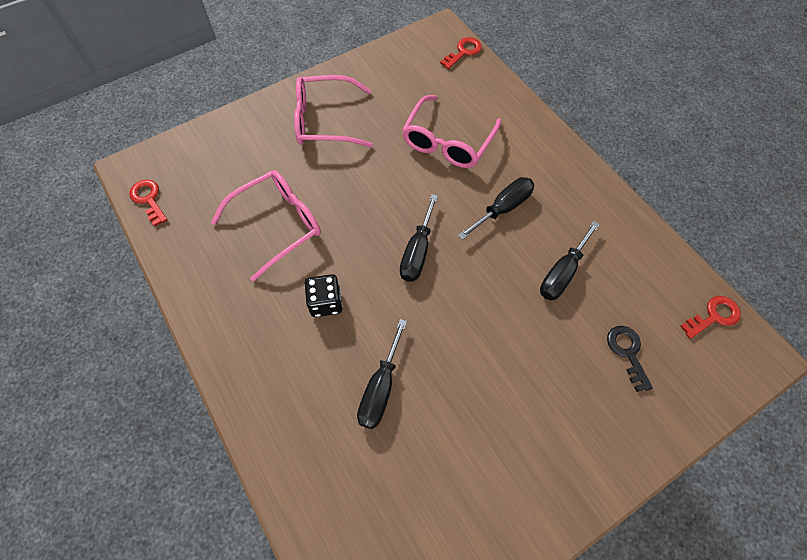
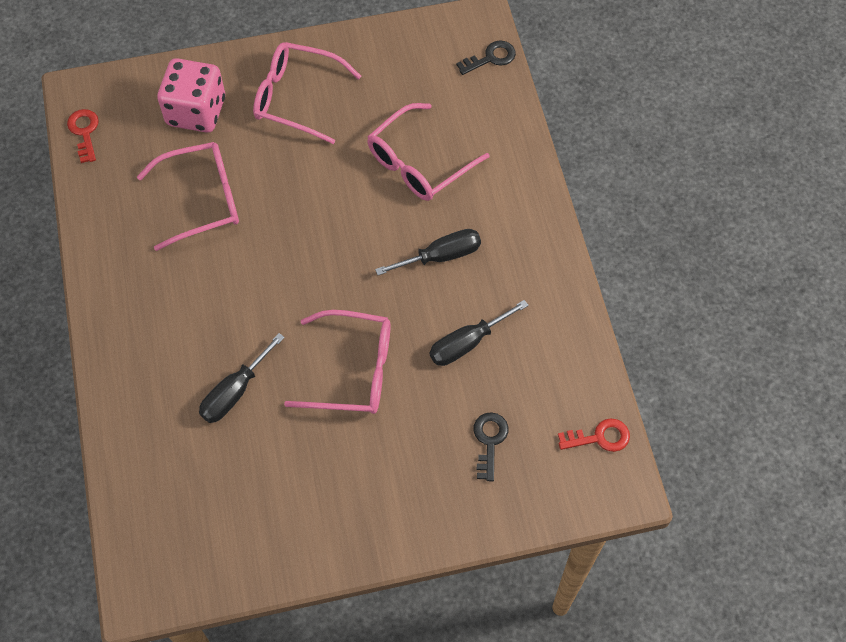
camera: 20 degrees right, 0 degrees up
(244, 155) = (196, 111): none -> pink dice
(326, 302) = (217, 294): black dice -> none
(417, 252) = (330, 273): black screwdriver -> none
(463, 52) = (491, 58): red key -> black key
(478, 330) = (352, 370): none -> pink glasses

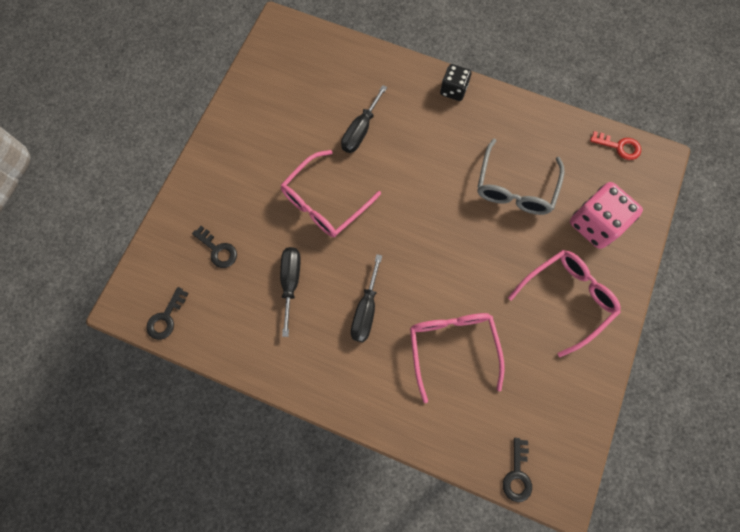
camera: 125 degrees right, 10 degrees up
(111, 327) = (453, 90): none -> black dice
(202, 200) = (515, 187): pink glasses -> grey glasses
(235, 392) = (360, 130): black screwdriver -> black screwdriver turned 135 degrees counterclockwise
(599, 437) = (166, 318): red key -> black key

